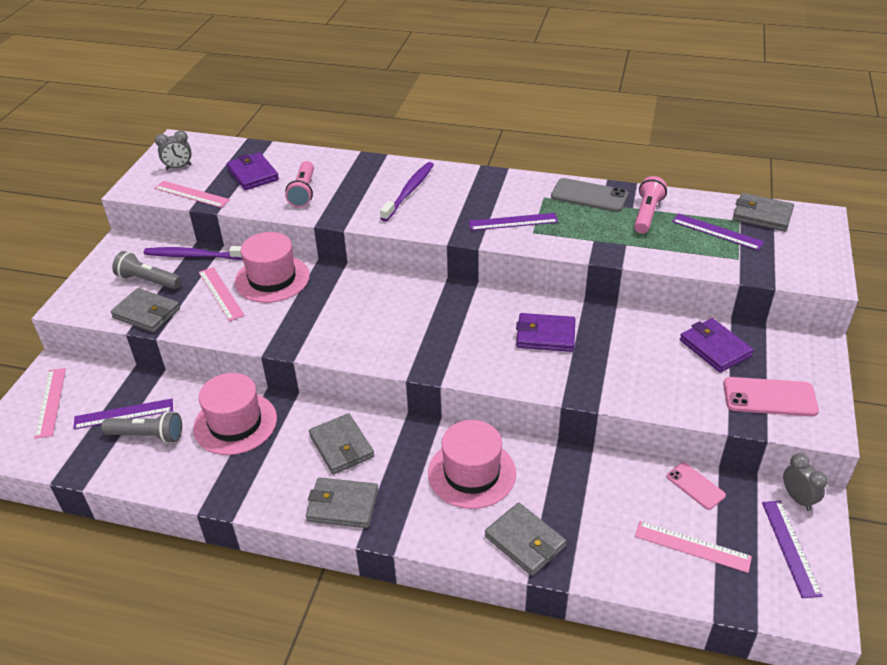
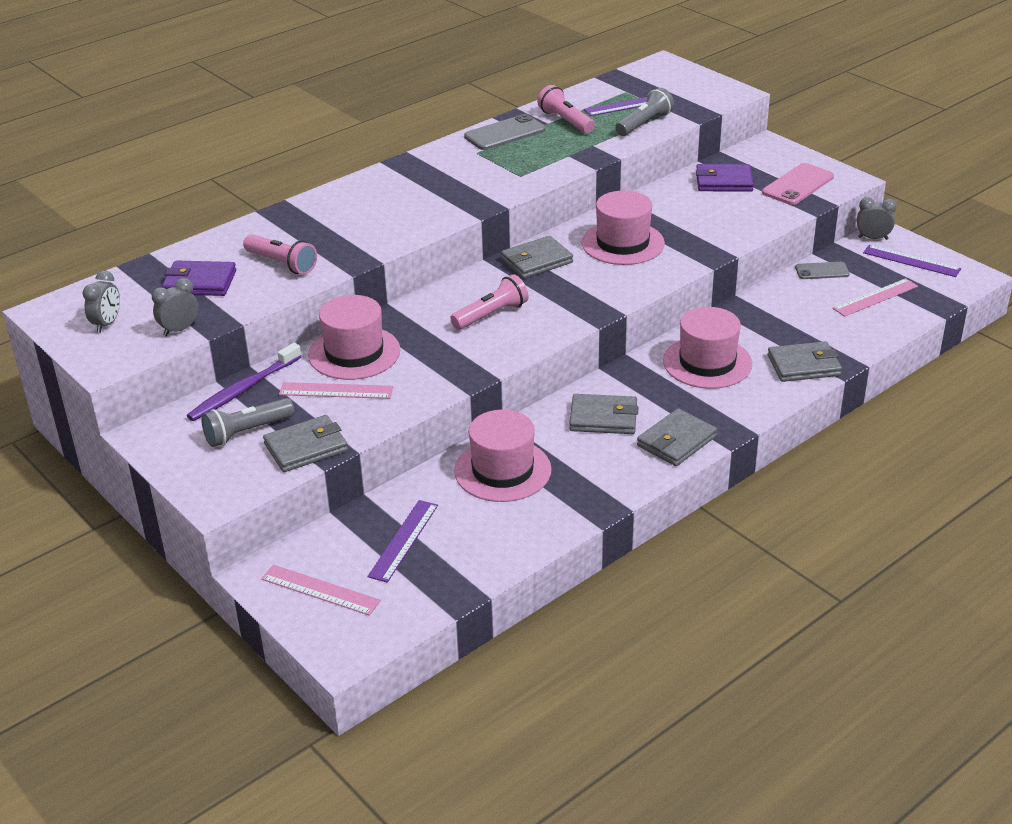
camera: 55 degrees left, 5 degrees down
(147, 435) = (456, 532): grey flashlight -> grey flashlight (644, 124)
(192, 194) = (179, 330): pink ruler -> grey clock
(374, 316) = (491, 315): none -> pink flashlight
(409, 191) = (369, 209): purple toothbrush -> none
(513, 222) = (492, 179): purple ruler -> none
(545, 335) = (622, 243): purple wallet -> pink hat
(695, 486) = (822, 271): pink phone -> grey phone
(762, 215) = (631, 81): grey wallet -> grey wallet (536, 261)

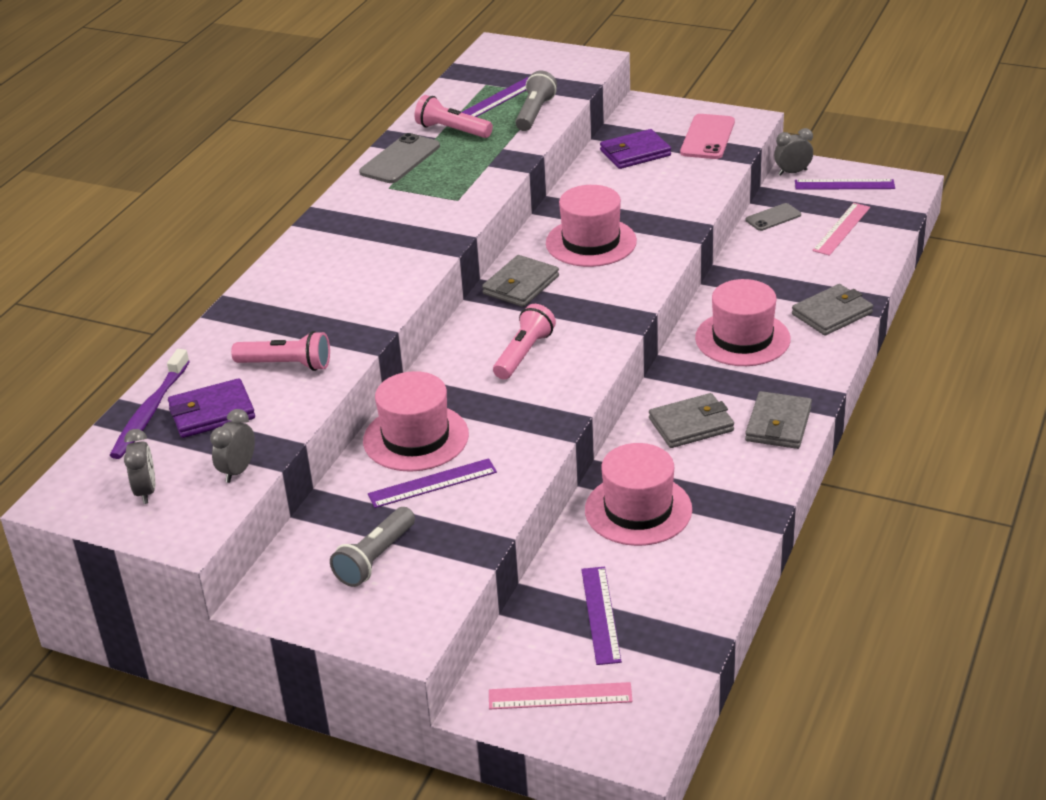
camera: 25 degrees left, 0 degrees up
(243, 390) = (329, 516): purple toothbrush -> purple toothbrush (149, 412)
(306, 447) = (454, 552): grey wallet -> none
(336, 391) = (432, 483): pink ruler -> purple ruler

